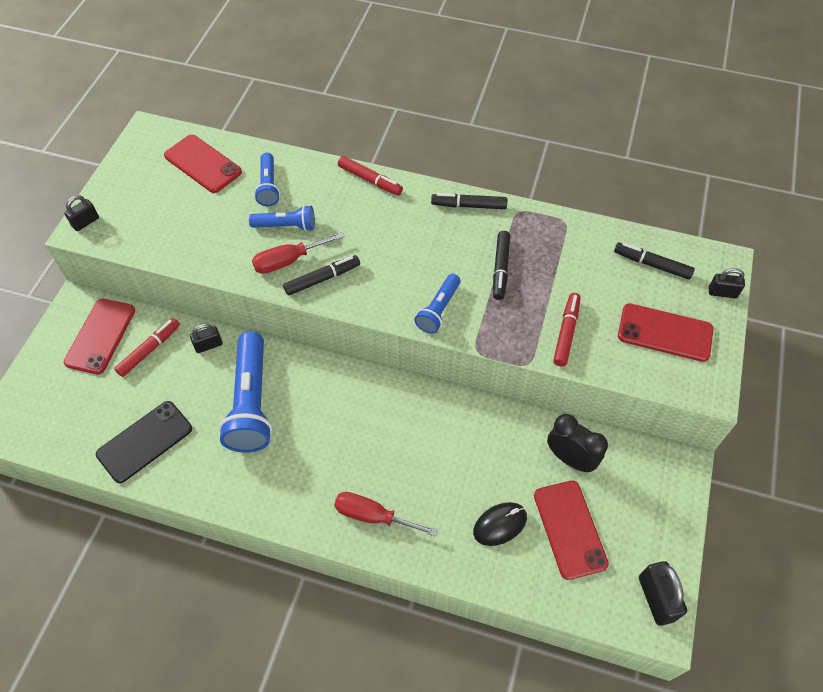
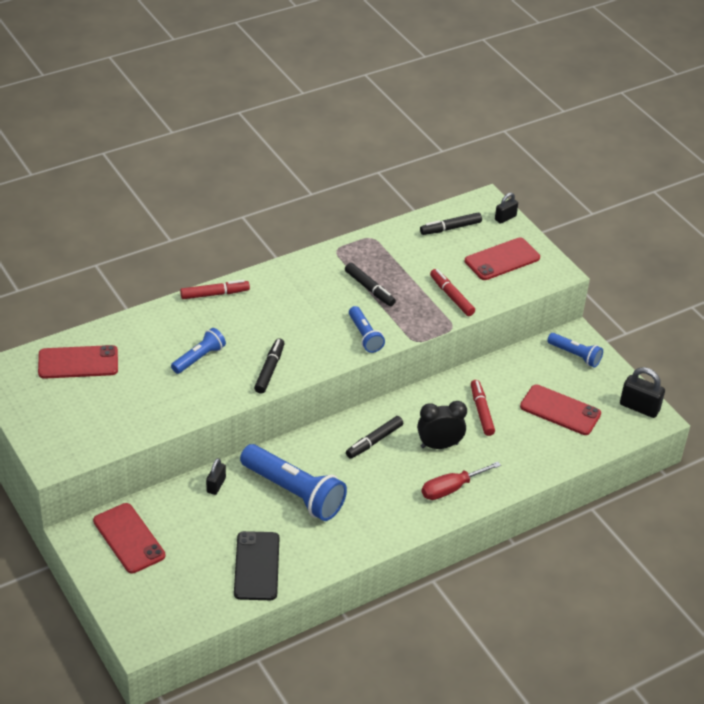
camera: 50 degrees left, 15 degrees down
(85, 222) = (48, 455): black padlock -> none
(149, 350) = (178, 519): red marker -> red marker (481, 411)
(268, 186) = (149, 344): blue flashlight -> blue flashlight (575, 355)
(288, 261) = (232, 376): red screwdriver -> none
(468, 205) = (301, 267): black marker -> black marker (374, 441)
(500, 524) = (523, 437): black mouse -> none
(570, 459) = (517, 377): black clock -> black clock (439, 445)

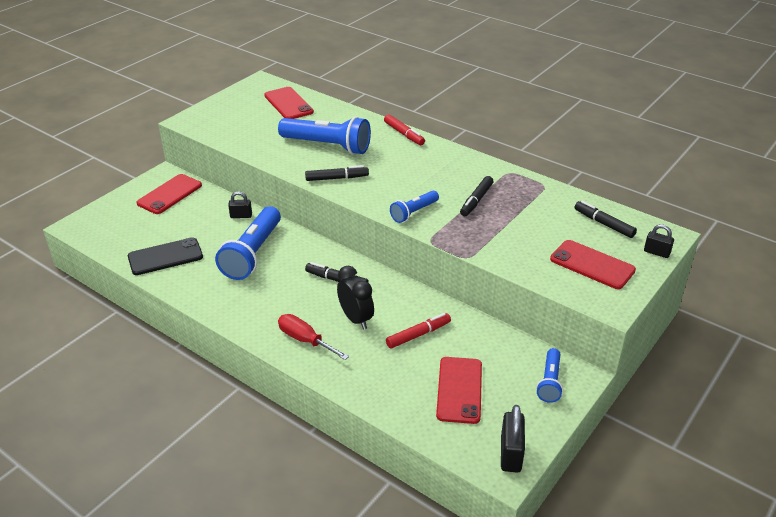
camera: 70 degrees right, 5 degrees down
(199, 358) = (327, 146): blue flashlight -> blue flashlight, size x1.85
(451, 296) = (508, 247): red marker -> none

